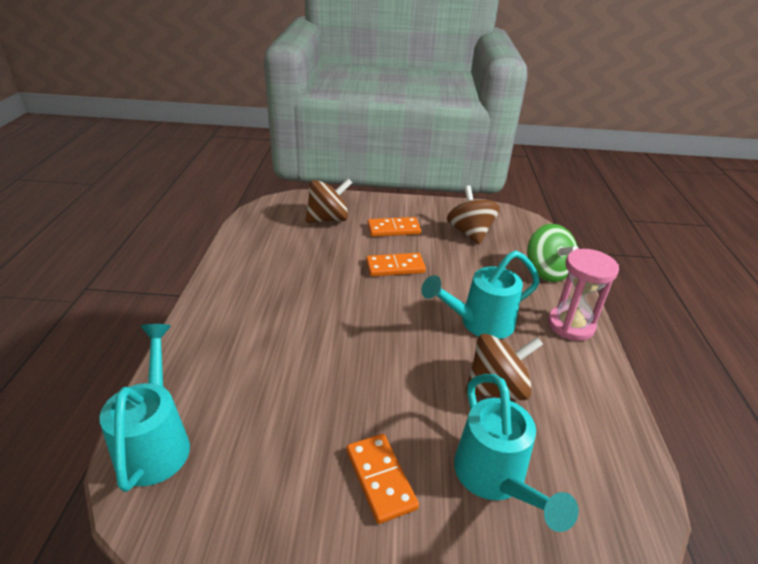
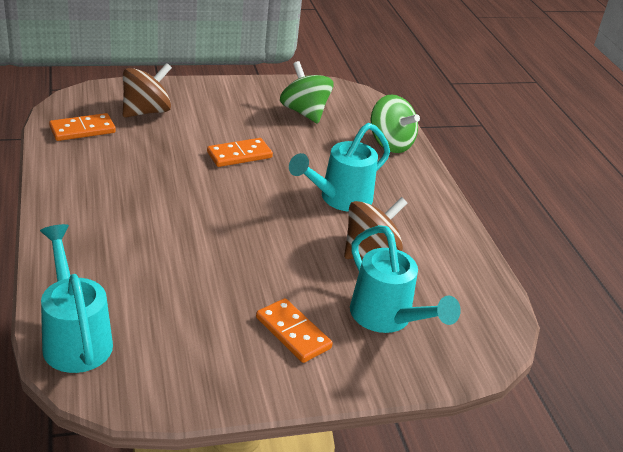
camera: 20 degrees left, 0 degrees up
(393, 229) = (223, 116): orange domino -> orange domino (82, 130)
(470, 233) = (304, 112): brown spinning top -> green spinning top
(570, 325) = (422, 191): pink hourglass -> none

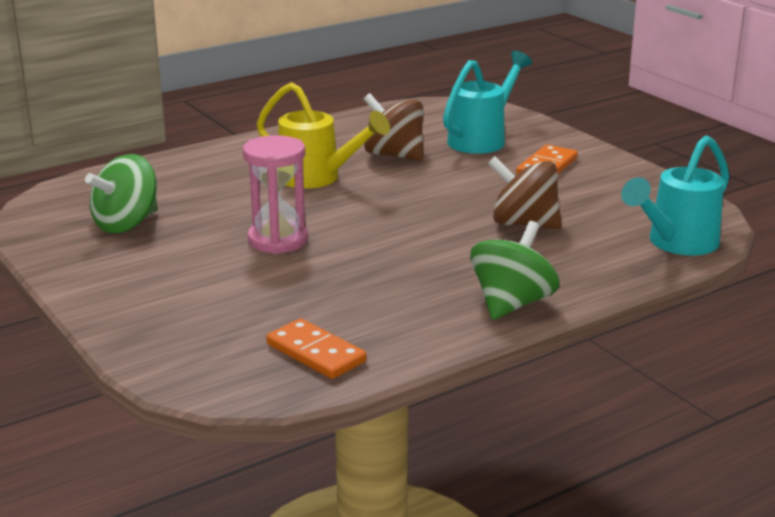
camera: 105 degrees left, 10 degrees down
(146, 111) = (217, 323): brown spinning top -> brown spinning top (524, 224)
(239, 155) = (278, 240): orange domino -> pink hourglass
(339, 199) = (317, 178): turquoise watering can -> yellow watering can
(390, 144) = (169, 170): green spinning top -> green spinning top (512, 304)

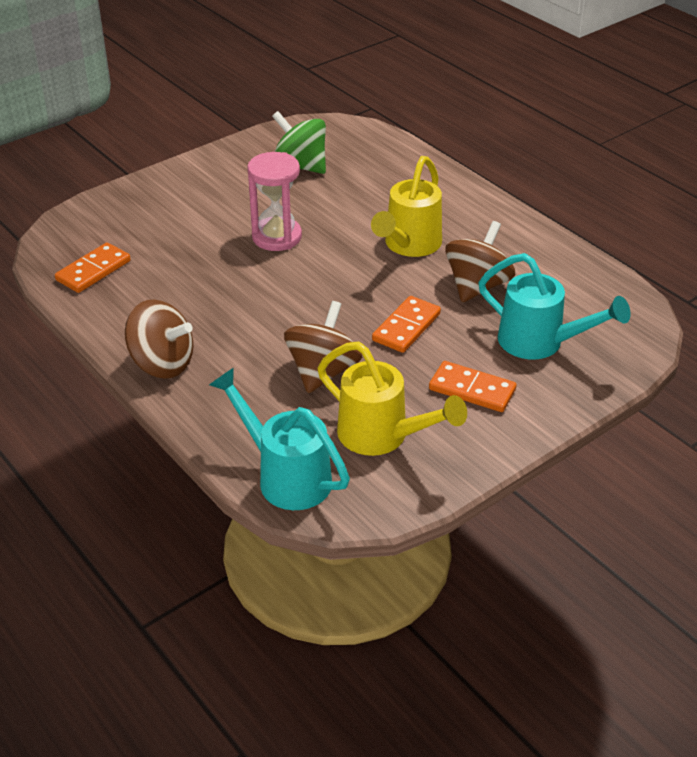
camera: 85 degrees right, 15 degrees up
(455, 186) = (406, 327): none -> orange domino
(512, 304) = (162, 364): green spinning top -> brown spinning top
(614, 203) = (382, 436): none -> yellow watering can

